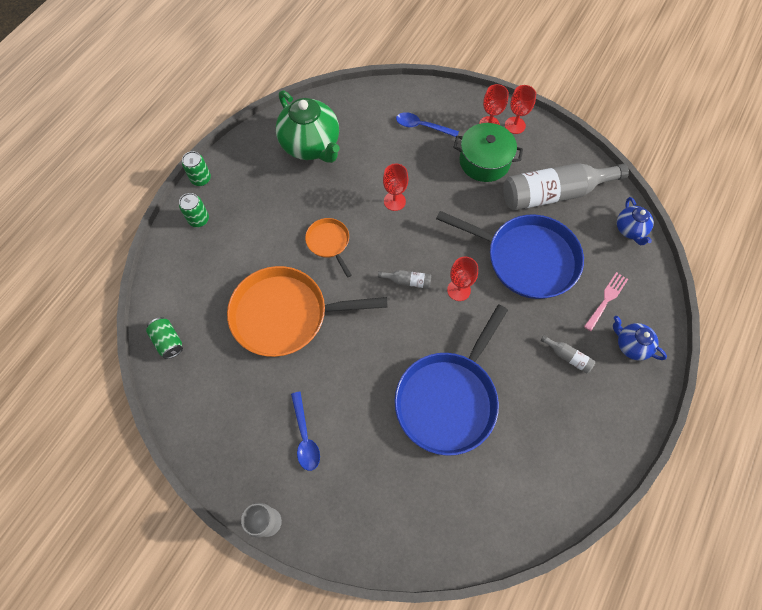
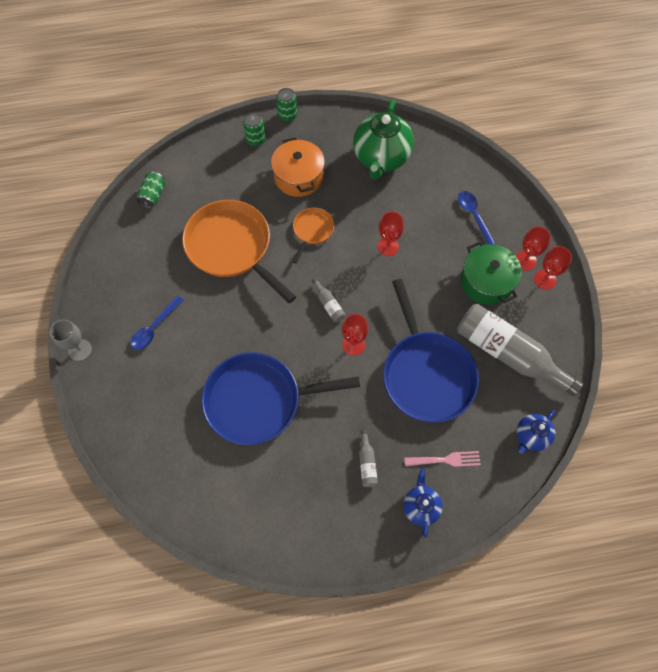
camera: 50 degrees right, 0 degrees up
(268, 215) = (298, 177): none -> orange pot

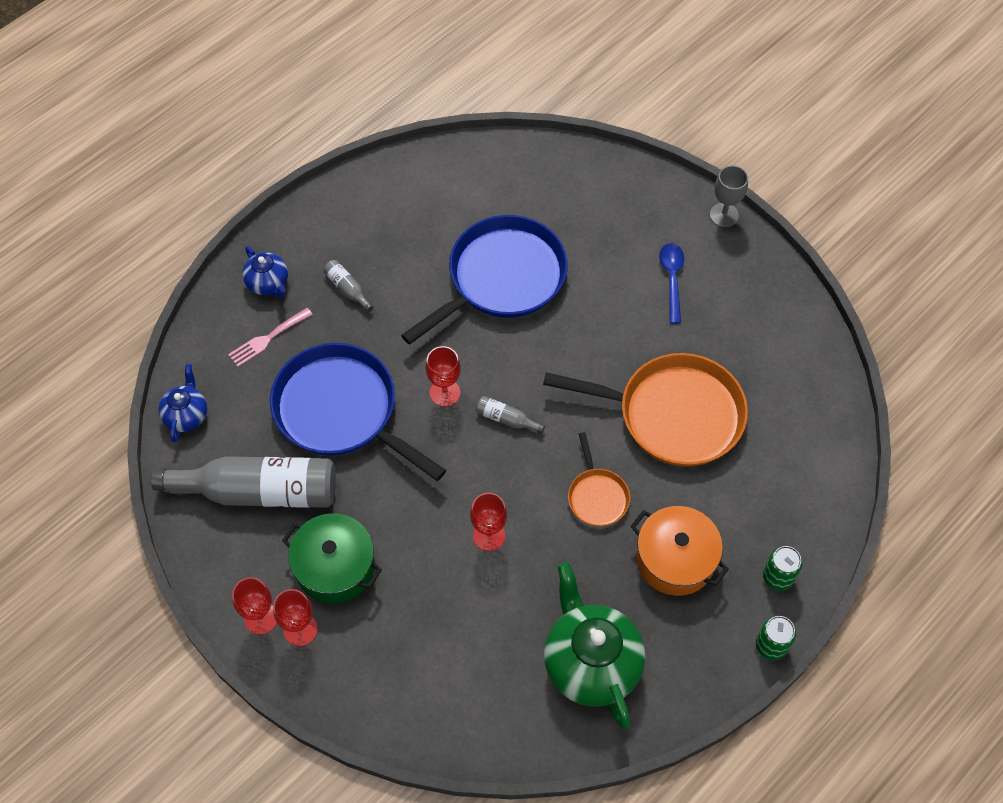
camera: 145 degrees right, 5 degrees down
(153, 195) = (825, 417): green can -> none
(473, 216) = (406, 653): blue spoon -> none

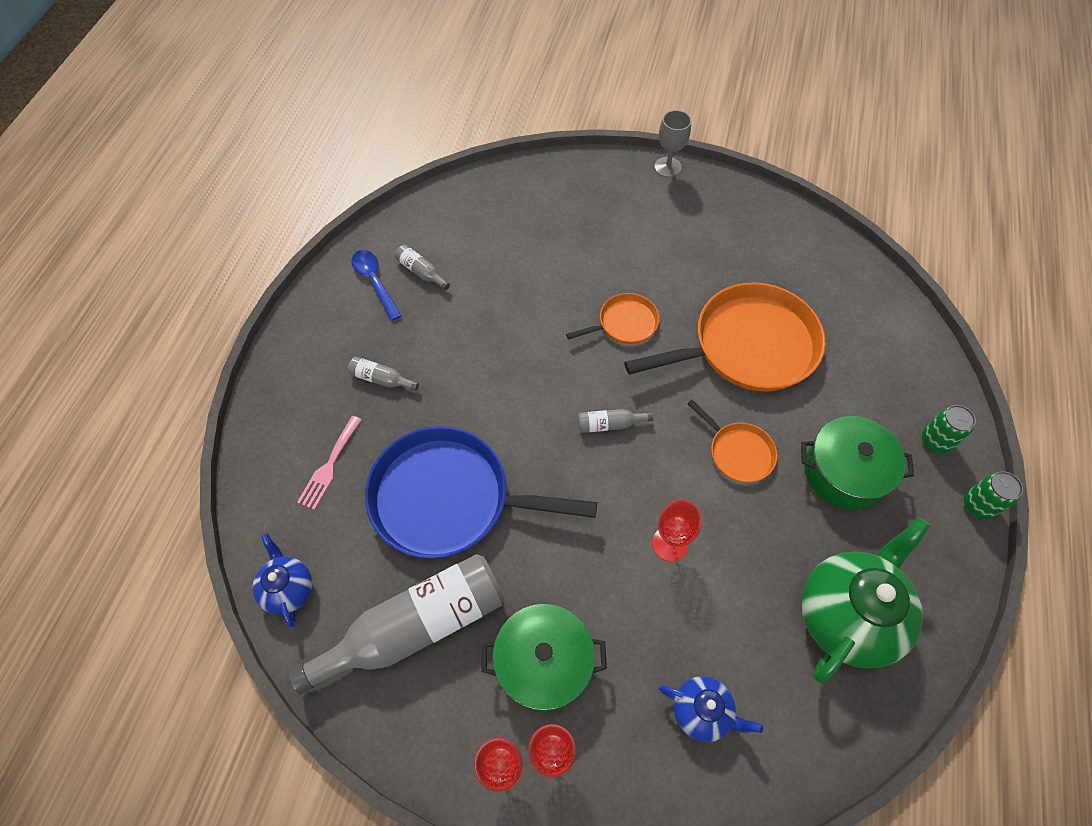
camera: 30 degrees left, 0 degrees up
(268, 283) = (298, 412): blue teapot -> blue teapot (702, 712)
(436, 211) = (421, 272): none -> grey bottle
(445, 392) = (537, 429): red goblet -> none
(502, 278) = (520, 301): blue pan -> none
(579, 341) = (624, 323): none -> orange pan
(590, 663) = (847, 615): green teapot -> green teapot turned 90 degrees clockwise
(672, 279) = (664, 235): blue spoon -> blue spoon (375, 282)
(675, 559) = (844, 472): orange pot -> green pot

